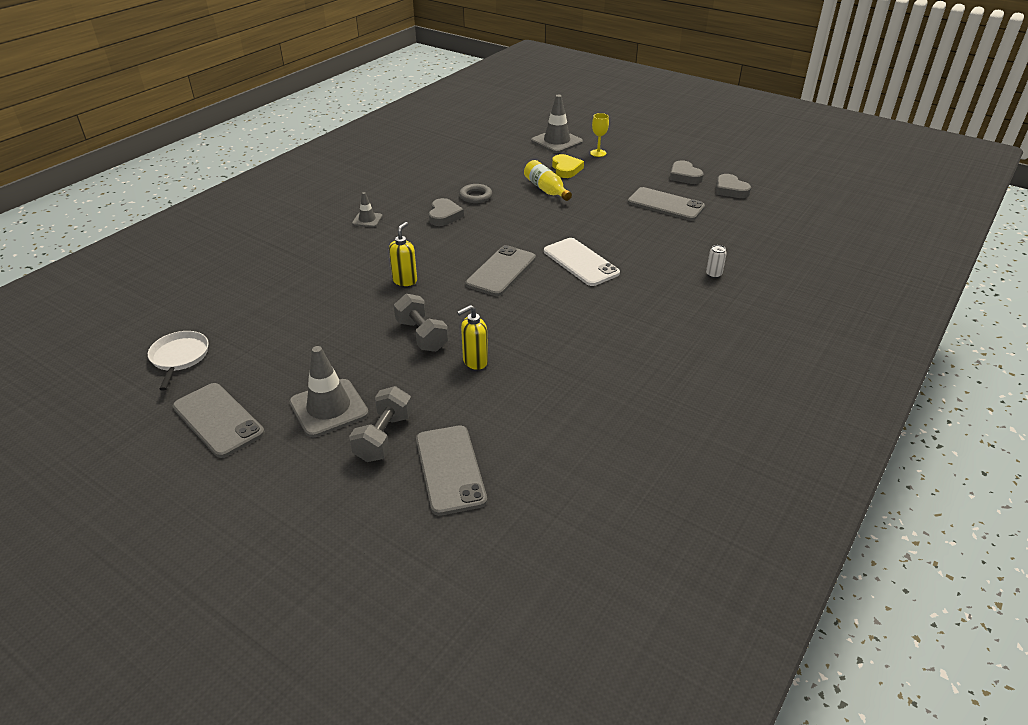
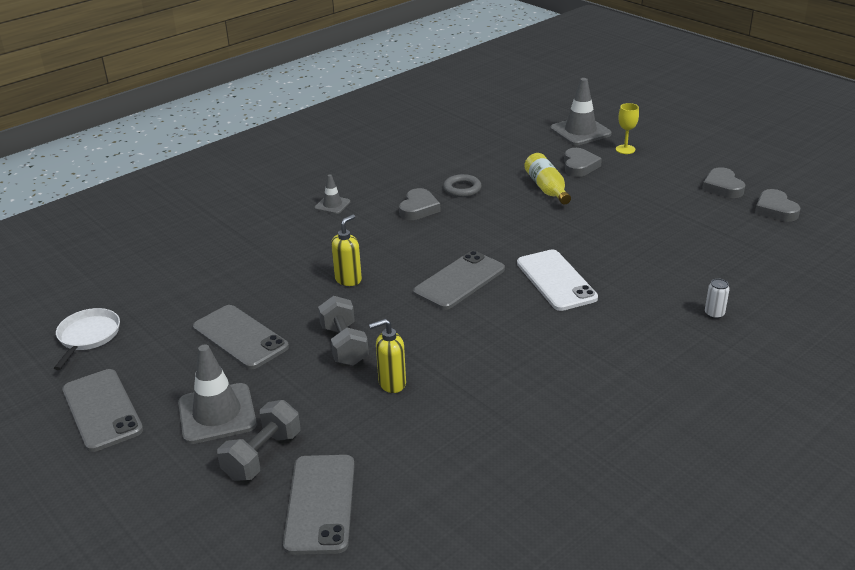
camera: 15 degrees right, 5 degrees down
(566, 169) = (579, 166): yellow heart -> grey heart
(665, 205) = (685, 220): grey phone -> grey phone (240, 337)

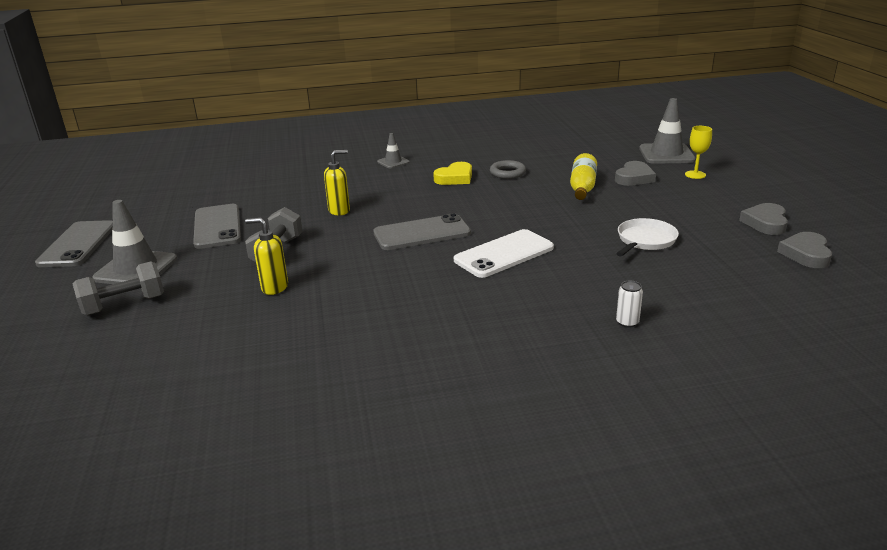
camera: 30 degrees right, 5 degrees down
(88, 336) = (132, 200): white pan -> white pan (645, 240)
(320, 503) = (112, 351): grey phone -> none
(418, 208) = (455, 178): grey heart -> yellow heart
(556, 280) = (504, 254): white phone -> white phone turned 45 degrees clockwise

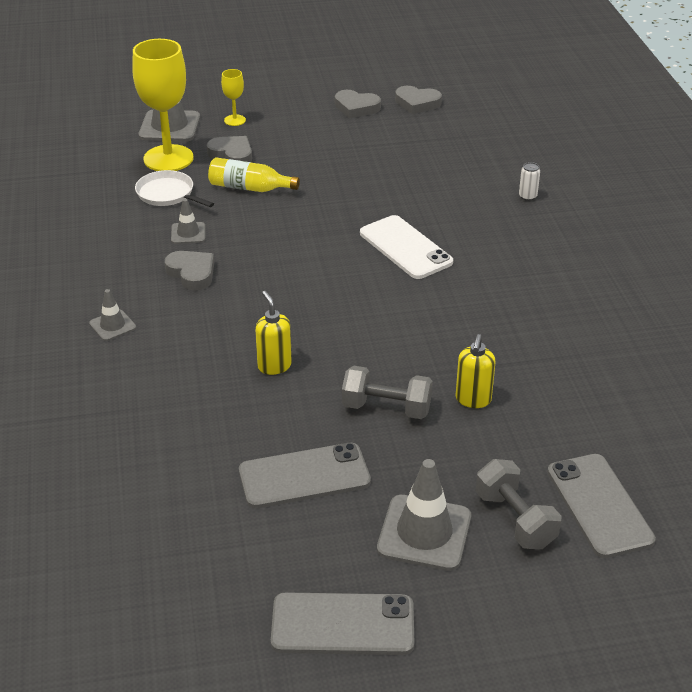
camera: 90 degrees left, 10 degrees up
(422, 233) = (350, 299): grey phone -> grey phone (599, 505)
(455, 178) = (192, 273): yellow heart -> grey heart
(507, 173) = (188, 233): grey ring -> grey traffic cone
(614, 158) = (168, 158): none -> yellow goblet
(645, 240) = (384, 169): white pan -> white pan (168, 194)

